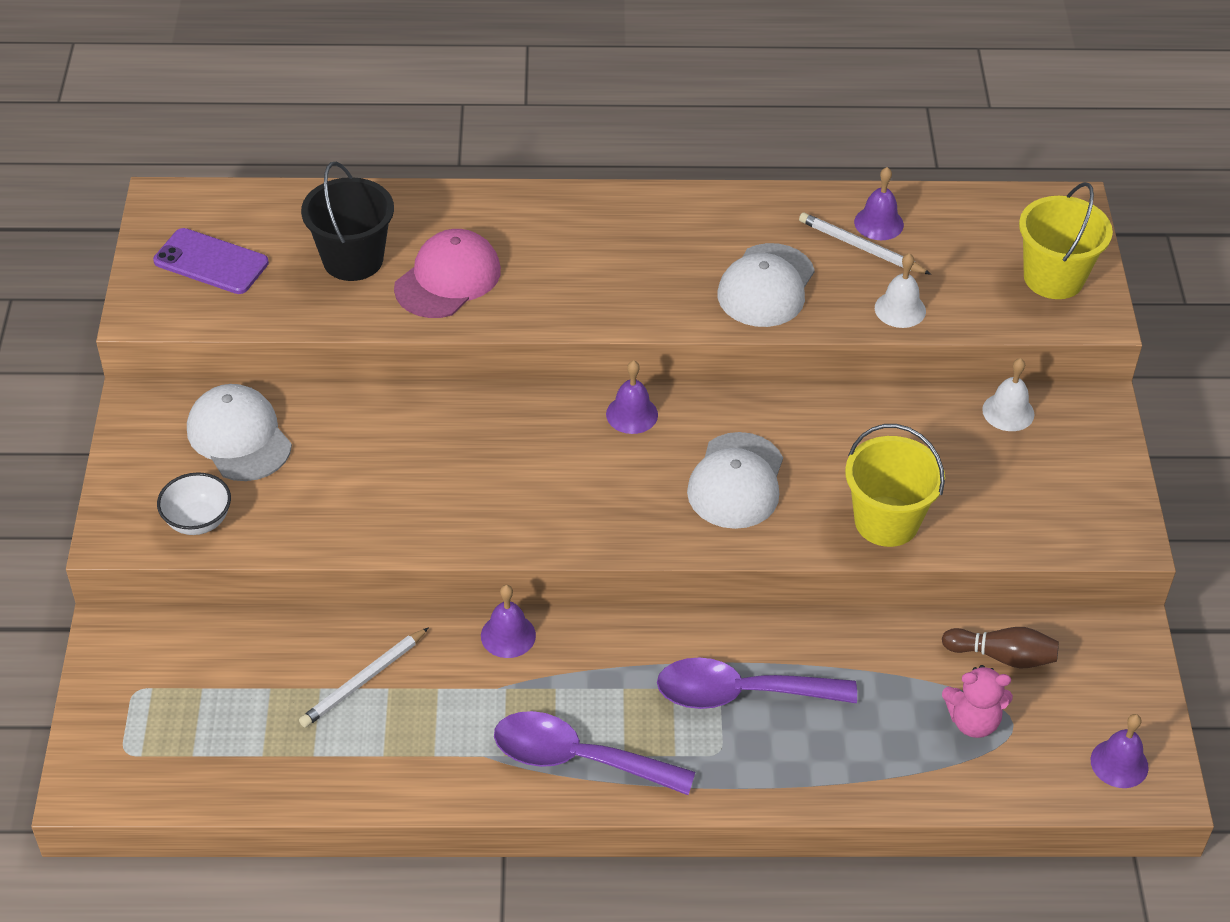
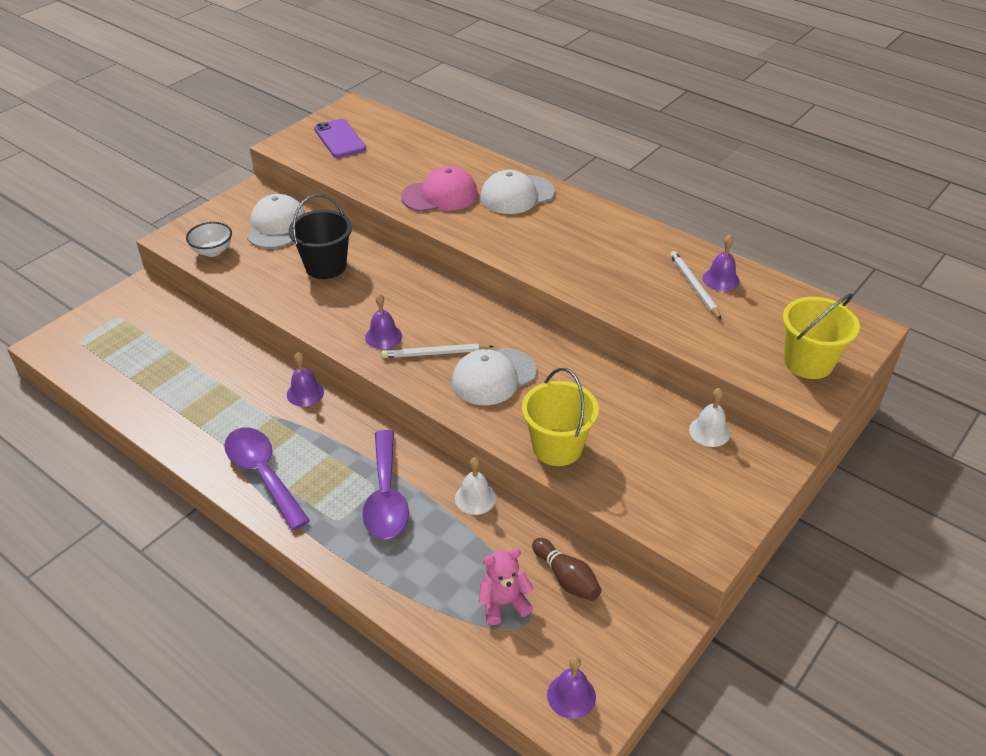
camera: 40 degrees right, 5 degrees down
(353, 260) = (405, 167): black bucket -> black bucket (325, 266)
(364, 680) = (214, 372): white pencil -> white pencil (435, 353)
(632, 414) = (477, 313): purple bell -> purple bell (383, 336)
(740, 693) = (386, 497): purple spoon -> purple spoon turned 135 degrees counterclockwise
(766, 286) = (610, 278): white cap -> white cap (517, 195)
(900, 309) = (680, 329): white bell -> white bell (475, 498)
(973, 721) = (503, 603): pink teddy bear -> pink teddy bear turned 120 degrees clockwise

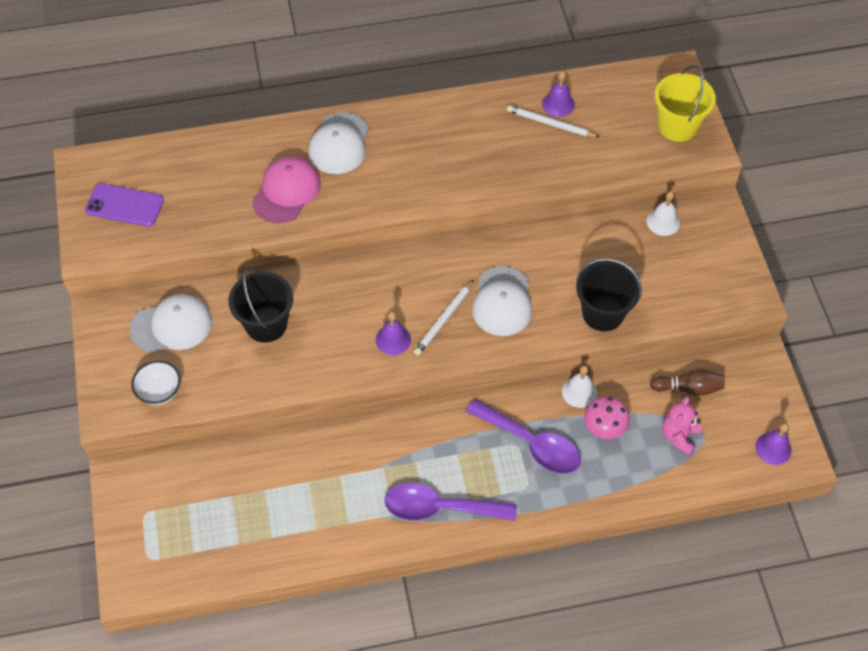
camera: 50 degrees left, 15 degrees up
(276, 226) = (171, 326): white cap -> white cap turned 120 degrees clockwise
(305, 393) = (376, 430): purple bell -> none
(455, 539) = (604, 427): none -> pink mushroom
(557, 447) = (603, 313): yellow bucket -> black bucket

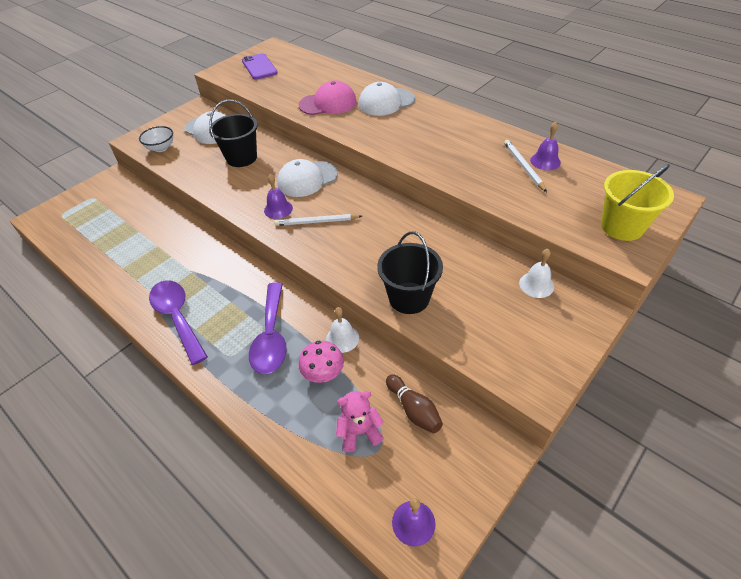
camera: 55 degrees right, 10 degrees down
(502, 301) = (361, 240): white cap -> white cap (307, 179)

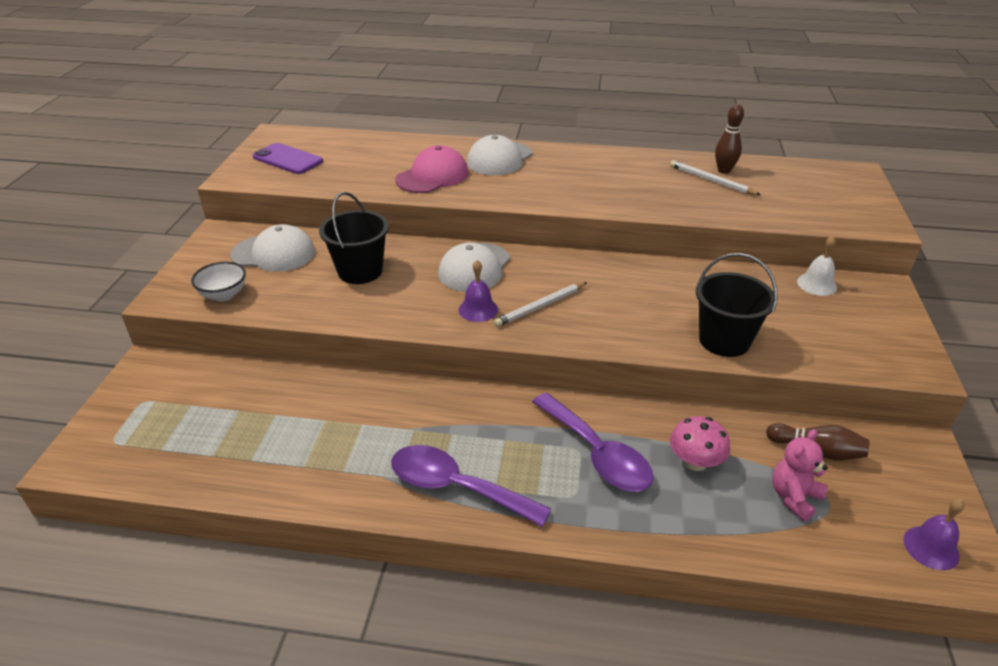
camera: 35 degrees left, 10 degrees down
(342, 338) = (674, 419): white bell -> none
(545, 161) = (724, 171): purple bell -> brown bowling pin
(622, 226) = (849, 204): yellow bucket -> none

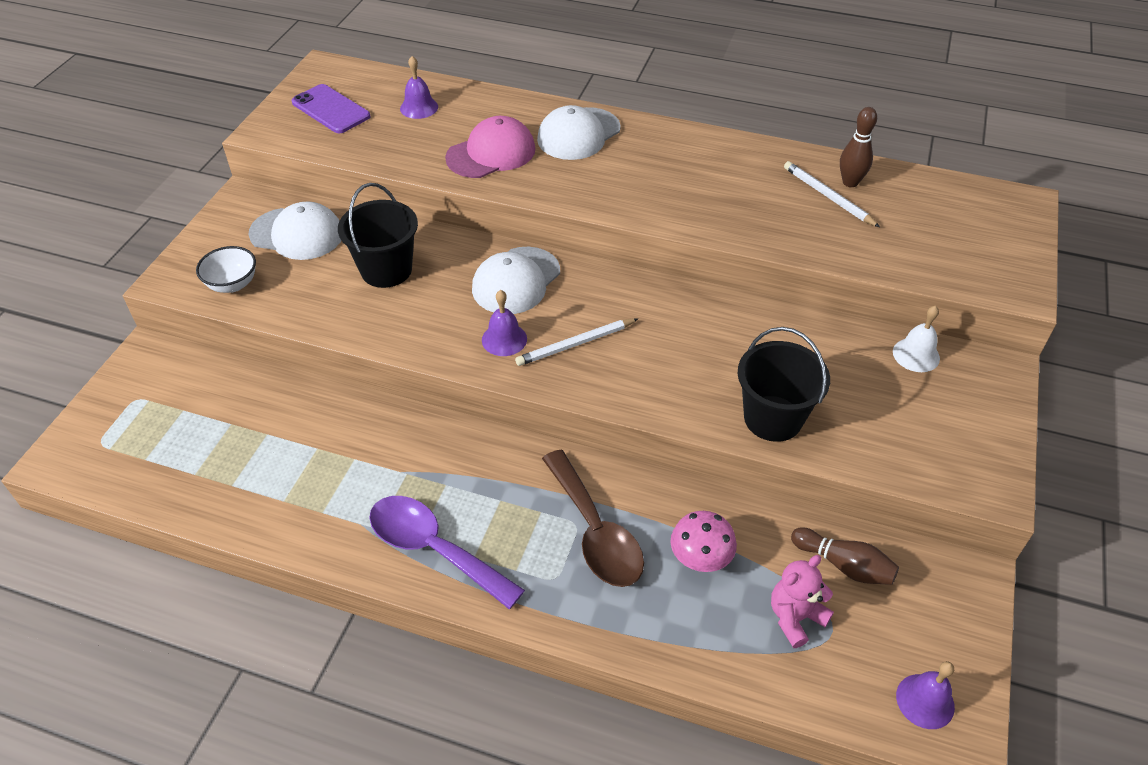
camera: 10 degrees right, 10 degrees up
(362, 152) = (419, 107): none -> purple bell
(597, 454) = (595, 532): purple spoon -> brown spoon

